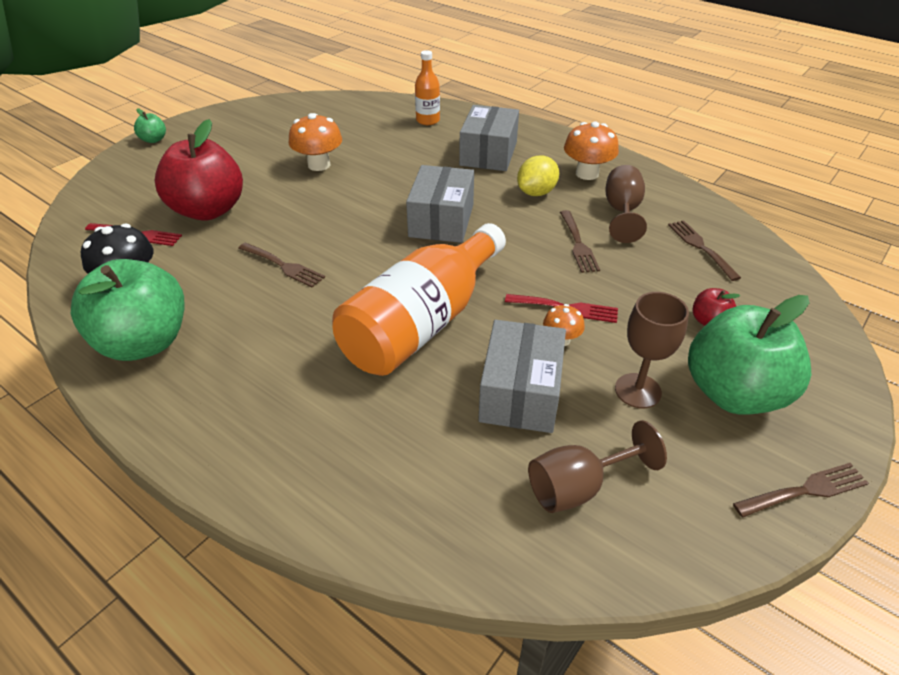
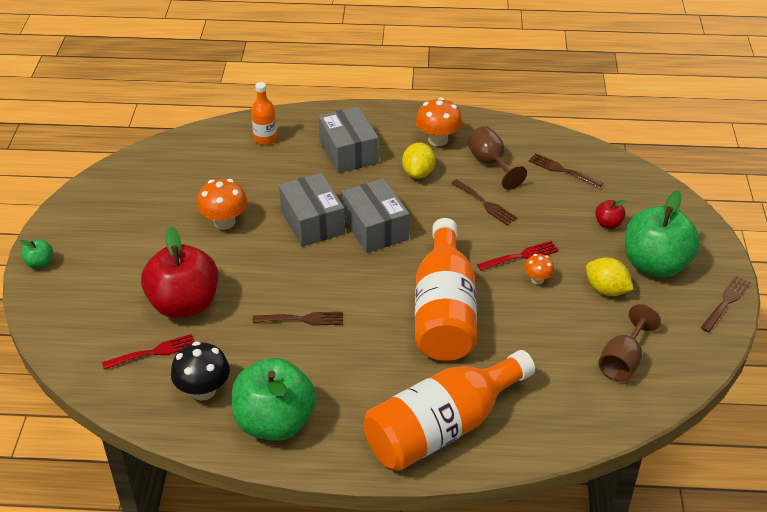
camera: 35 degrees left, 0 degrees up
(282, 440) = (442, 428): none -> orange bottle
(520, 393) = (546, 325): grey box -> grey box (312, 222)
(638, 391) = (606, 289): brown goblet -> yellow lemon

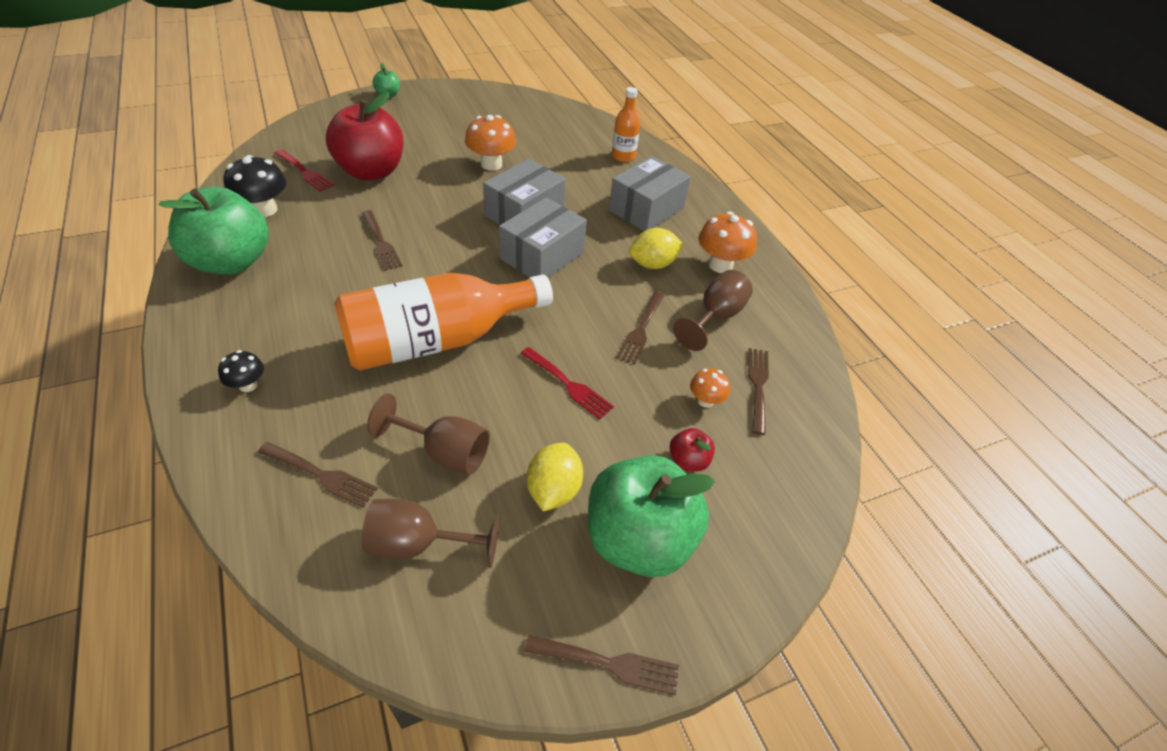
camera: 60 degrees right, 5 degrees up
(442, 428) = (248, 385): orange bottle -> black mushroom
(537, 279) = (534, 411): orange mushroom -> orange mushroom (705, 400)
(549, 398) = (321, 475): none -> brown fork
(555, 333) = (444, 452): none -> brown goblet

